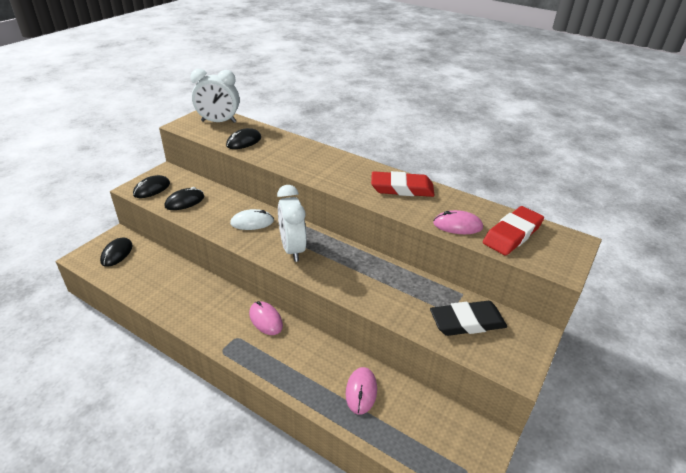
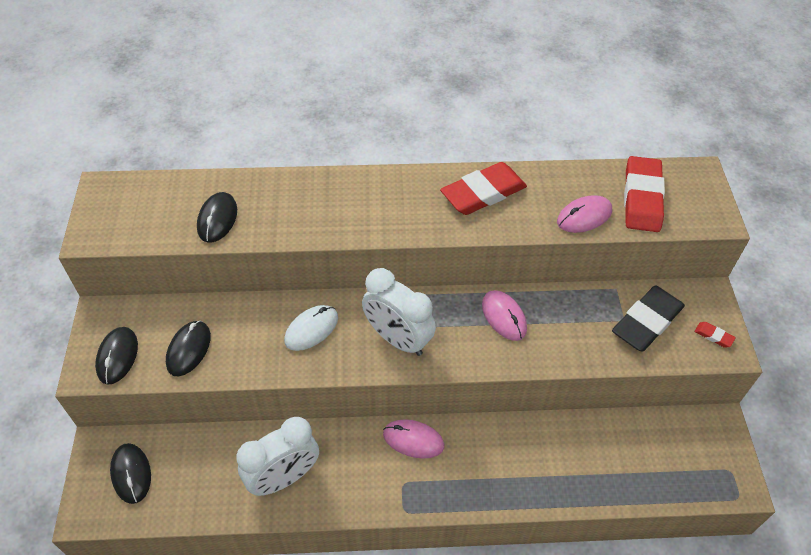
camera: 35 degrees left, 15 degrees up
(218, 122) = (140, 200): white clock -> white clock (284, 478)
(361, 391) = (581, 456): pink mouse -> pink mouse (504, 317)
(513, 357) = (713, 336): none -> red eraser

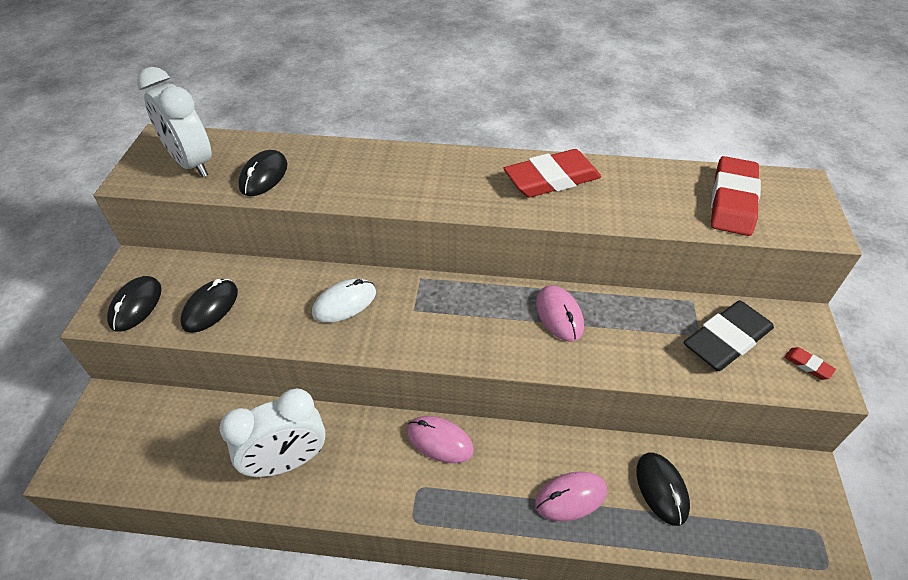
camera: 10 degrees right, 5 degrees down
(131, 474) = (128, 434): black mouse -> black mouse (661, 489)
(398, 339) = (435, 324): white clock -> white clock (192, 164)
(584, 216) = (663, 212): pink mouse -> pink mouse (570, 497)

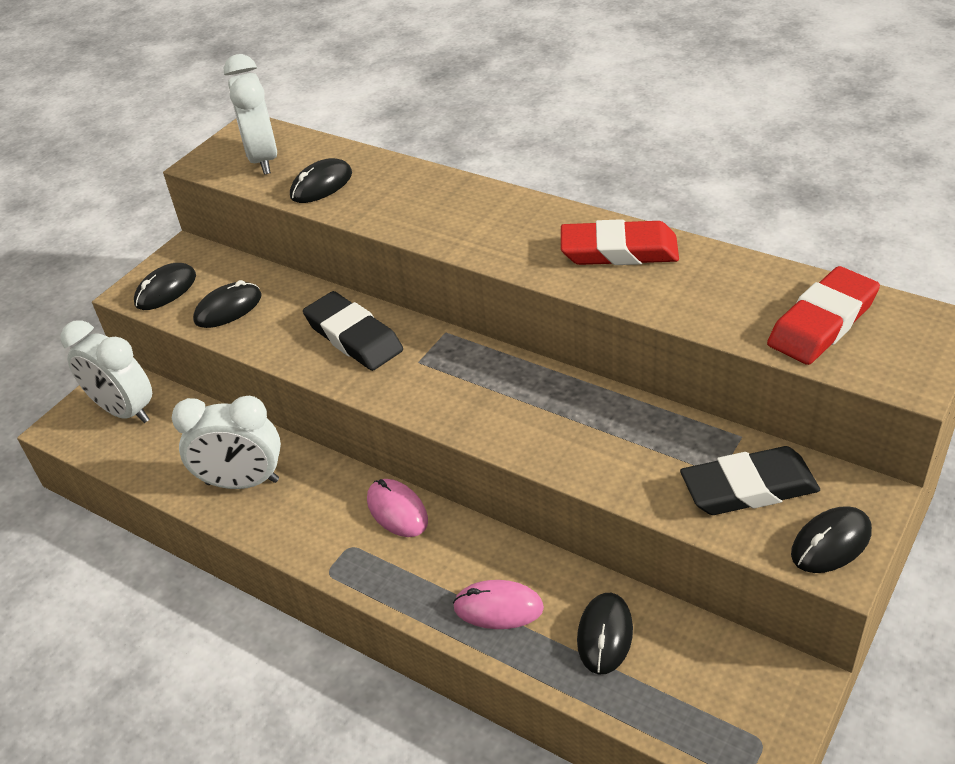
camera: 30 degrees right, 5 degrees down
(131, 430) = (124, 411): none -> white clock
(344, 303) = (353, 337): white mouse -> black eraser
(559, 315) = (569, 408): pink mouse -> none
(808, 365) = (831, 543): red eraser -> black mouse

